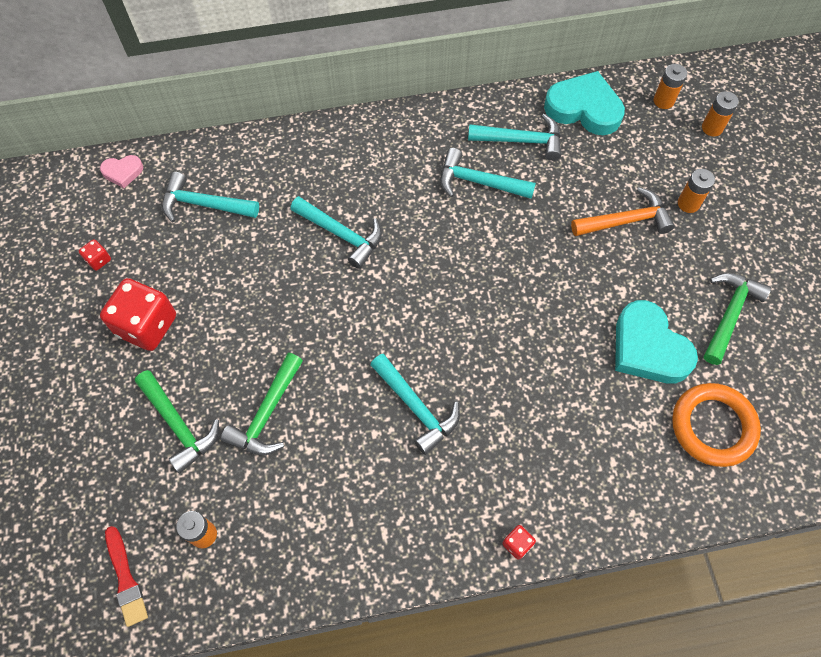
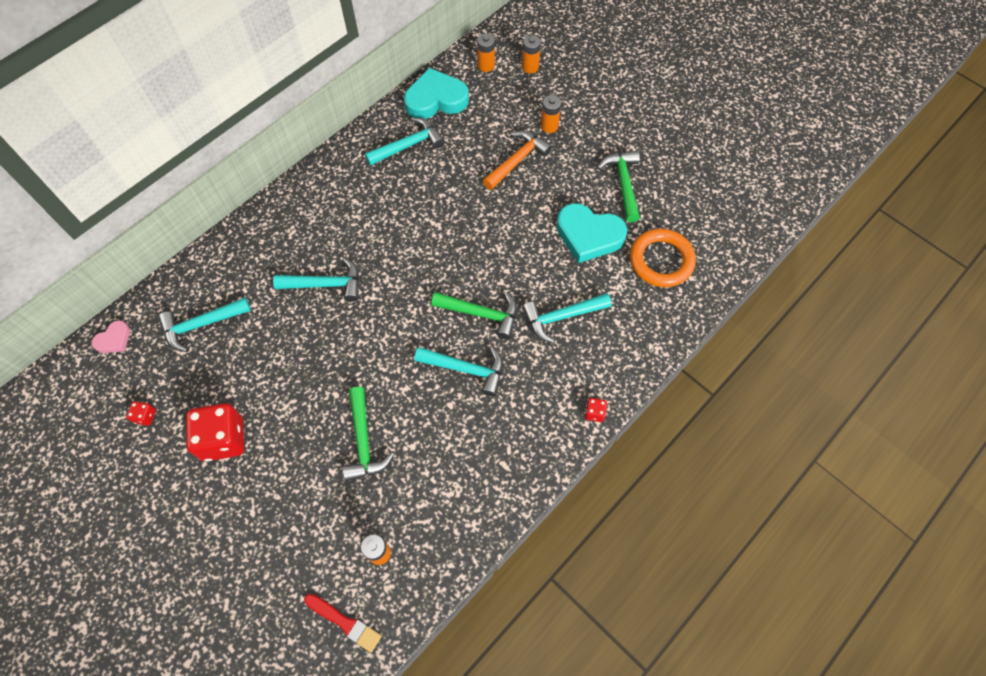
camera: 35 degrees left, 0 degrees up
(179, 425) = (303, 492): green hammer -> green hammer (481, 314)
(478, 182) = (398, 191): turquoise hammer -> turquoise hammer (561, 317)

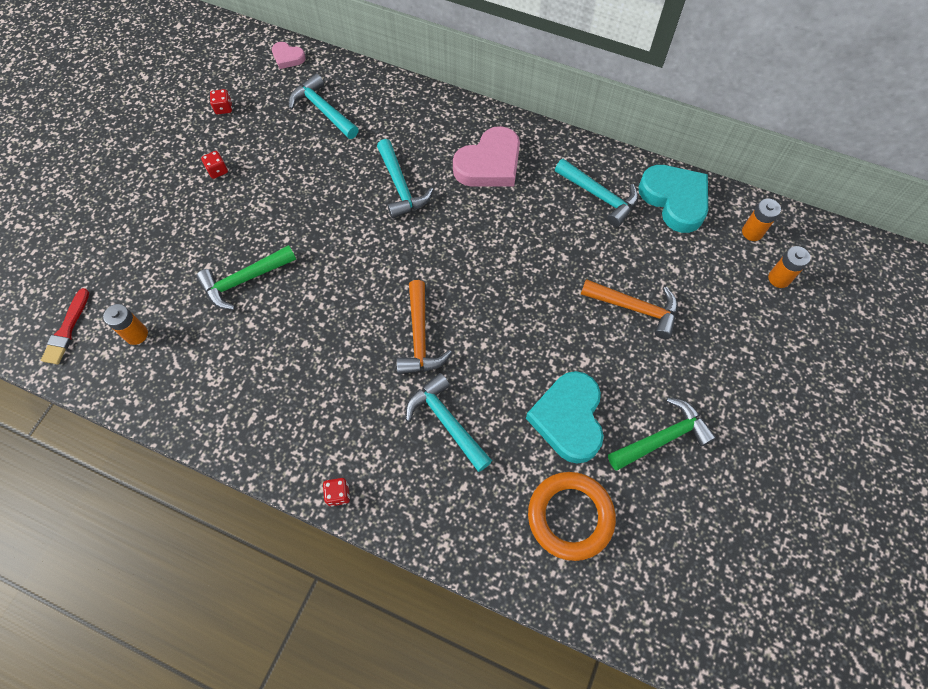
camera: 70 degrees right, 0 degrees up
(223, 439) = (217, 170): red dice -> red dice, size x0.43
(337, 209) = (489, 164): none -> pink heart
(466, 369) = (349, 345): turquoise hammer -> none
(481, 314) = (420, 337): green hammer -> orange hammer
(549, 126) = (703, 327): orange battery -> none

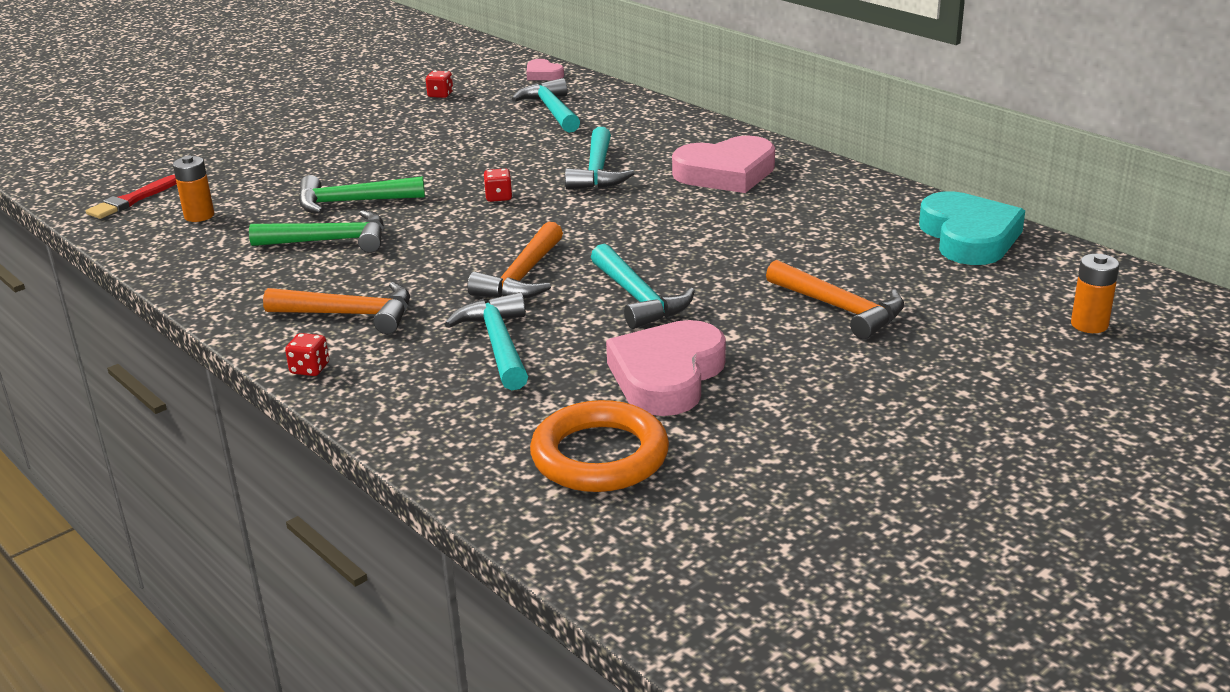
camera: 25 degrees right, 35 degrees down
(217, 170) = (394, 130): red dice -> red dice (499, 197)
(328, 422) = (351, 314): none -> orange hammer
(568, 419) = (667, 376): turquoise heart -> pink heart
(600, 196) = (859, 217): turquoise hammer -> turquoise hammer (638, 298)
(663, 437) = (796, 420): green hammer -> green hammer (331, 241)
(752, 232) = (1073, 280): orange battery -> none

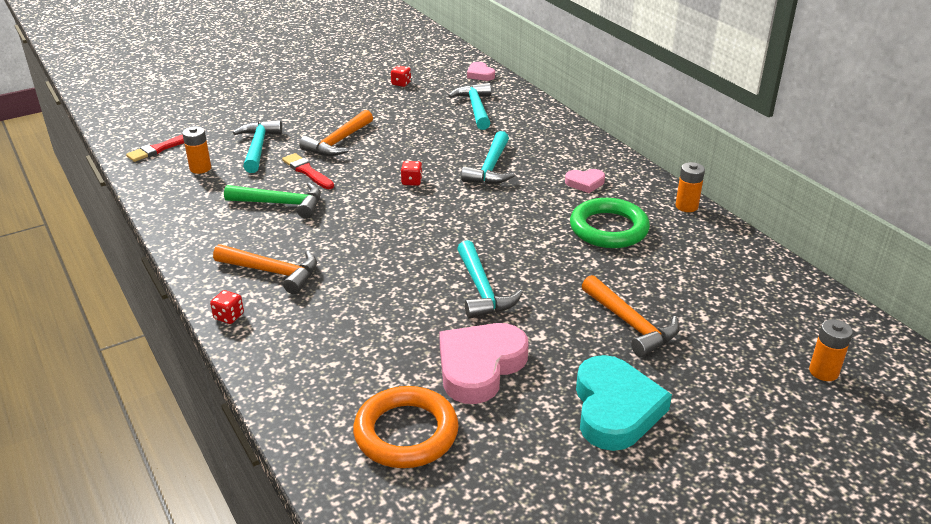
camera: 10 degrees right, 5 degrees up
(351, 202) = (307, 171): green hammer -> red brush
(498, 344) = (367, 316): turquoise hammer -> turquoise hammer (258, 147)
(522, 277) = (404, 257): orange hammer -> orange hammer (338, 142)
(726, 173) = (585, 183): pink heart -> pink heart, size x0.50
(774, 216) = (608, 228): none -> green ring
(863, 182) = (686, 206): none -> orange battery
(969, 237) = (753, 271): turquoise heart -> turquoise heart (615, 409)

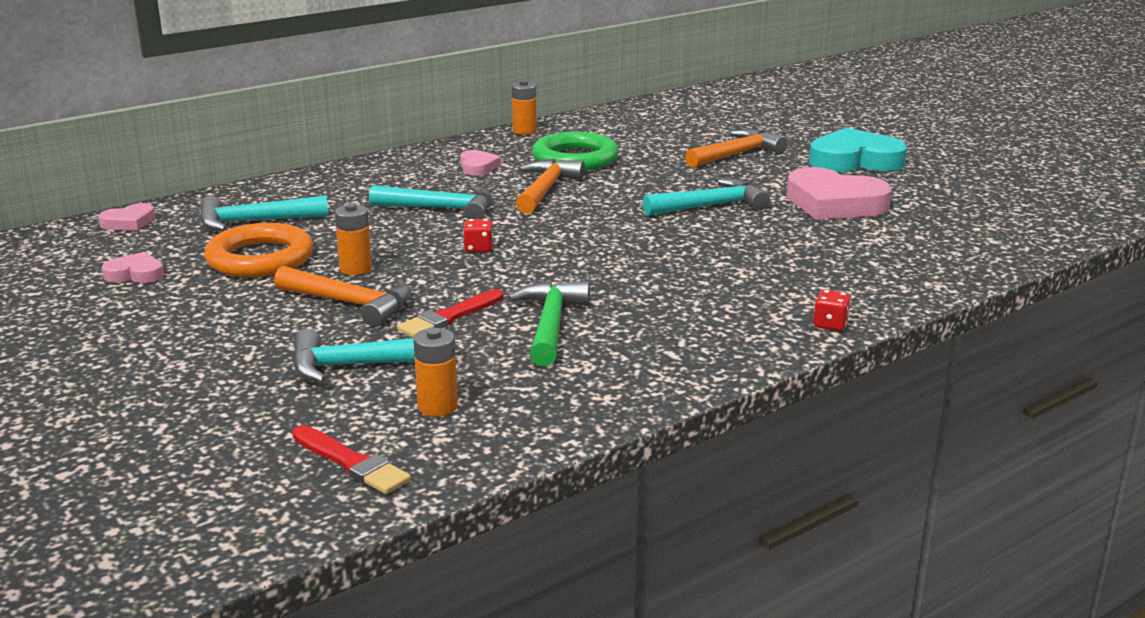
camera: 95 degrees left, 10 degrees down
(273, 272) = (725, 310): orange hammer -> orange hammer (545, 189)
(401, 83) = (135, 274): red dice -> pink heart
(406, 432) = (945, 226): orange ring -> orange ring (260, 258)
(823, 372) = (765, 106): orange battery -> orange battery (356, 269)

